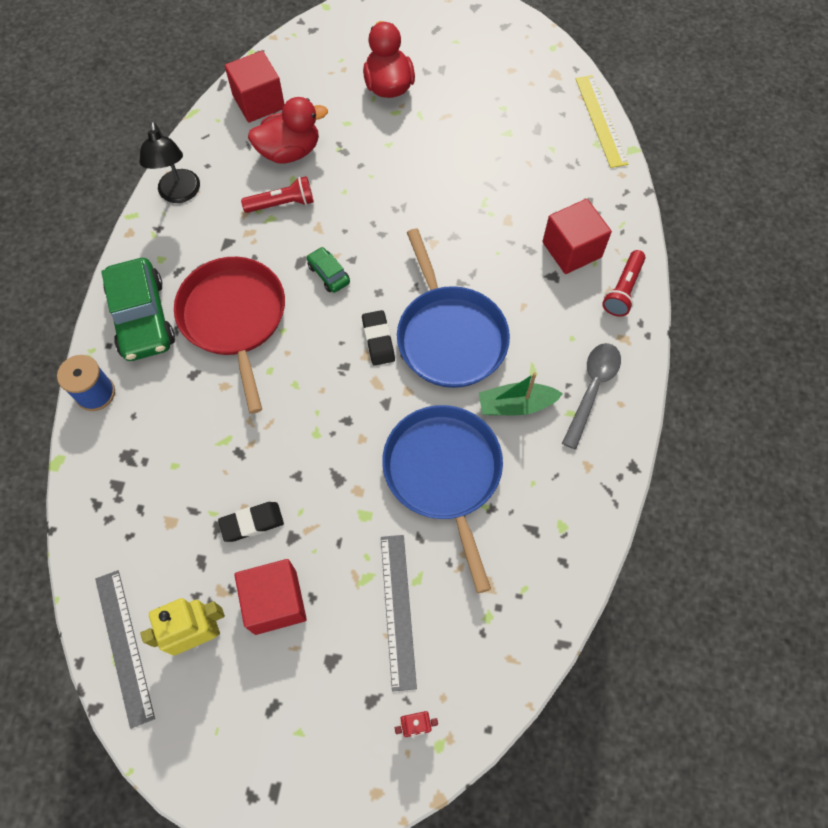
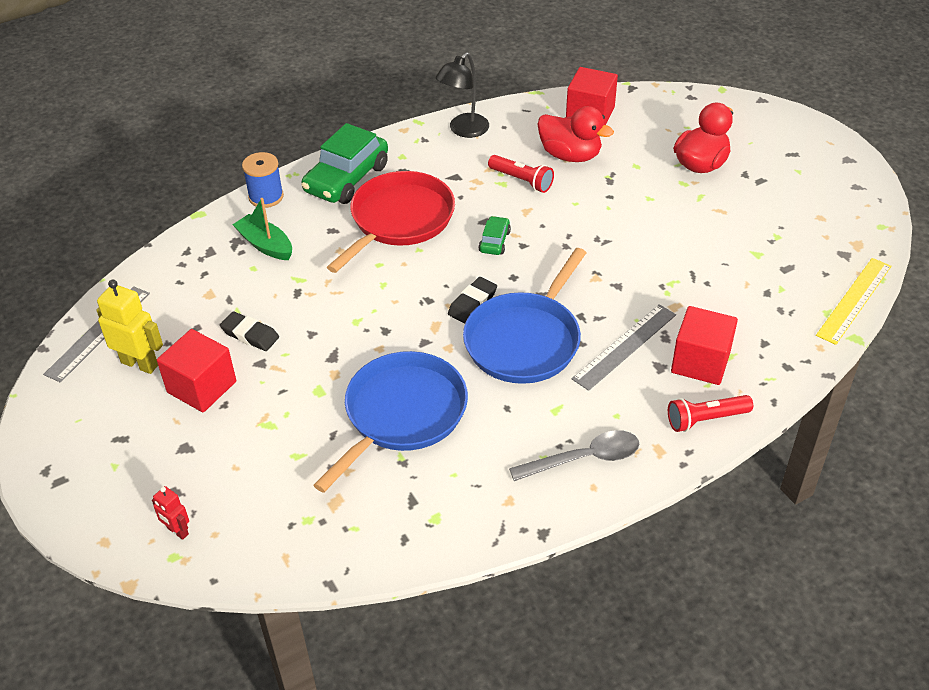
camera: 50 degrees right, 20 degrees down
(398, 610) = (260, 460): grey ruler -> grey ruler (625, 346)
(516, 405) = (511, 419): green boat -> green boat (265, 245)

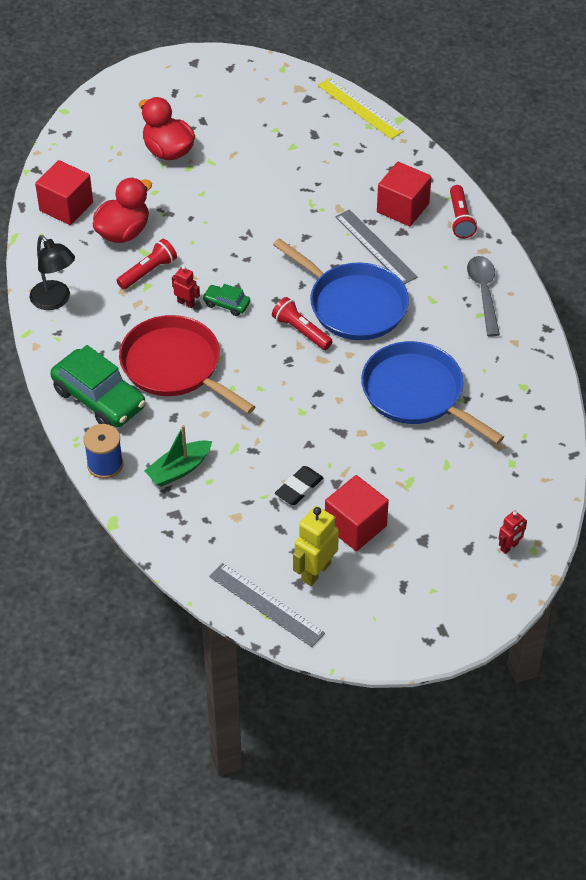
camera: 80 degrees left, 5 degrees up
(472, 303) = (301, 331): black eraser -> red flashlight
(487, 213) = (186, 303): none -> red robot

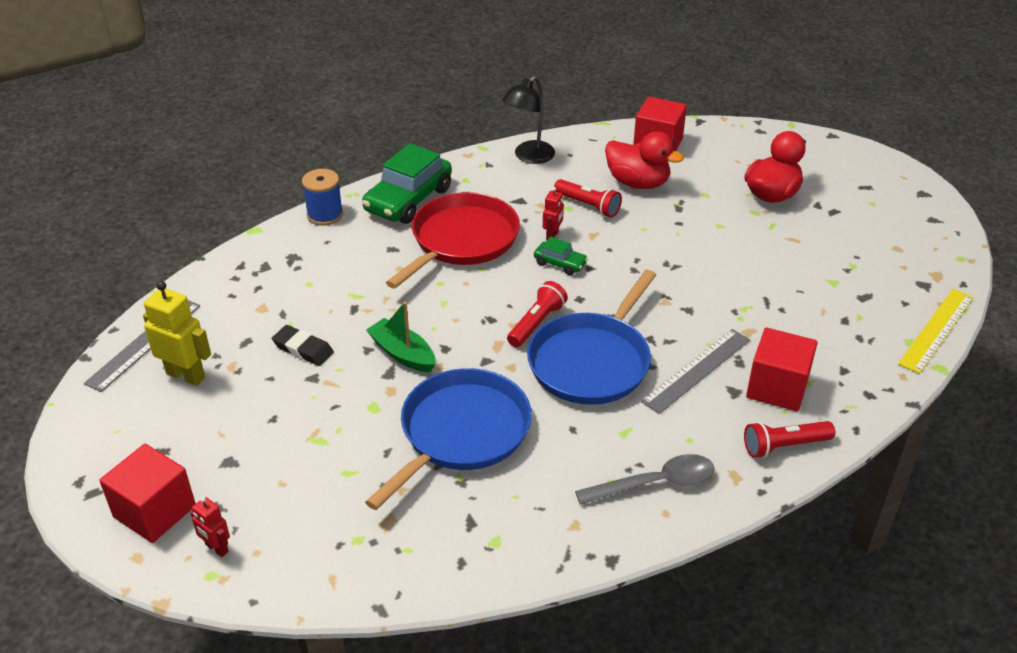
camera: 80 degrees right, 10 degrees down
(179, 469) = (322, 261): green boat -> green boat (402, 354)
(226, 304) = (560, 263): green car -> green car turned 105 degrees clockwise
(355, 526) = (250, 400): red cube -> red cube (154, 511)

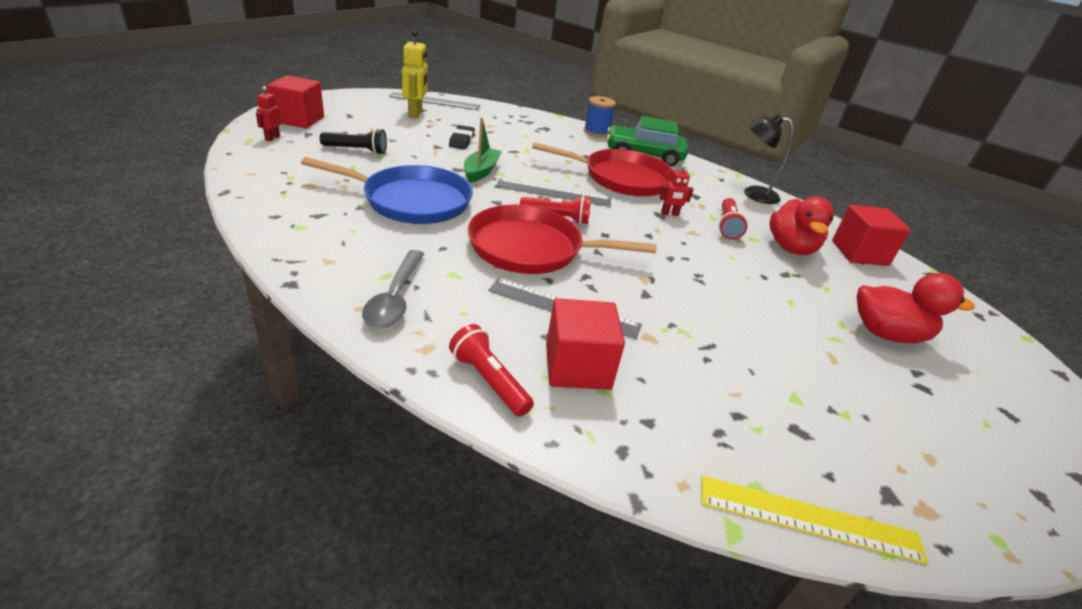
camera: 60 degrees right, 5 degrees down
(296, 461) = (357, 150): none -> black flashlight
(478, 307) = (554, 193): none -> grey ruler
(560, 263) = (639, 221): green car -> none
(592, 361) = (531, 248): blue pan -> red pan
(655, 483) = (395, 298): grey spoon -> grey spoon turned 45 degrees clockwise

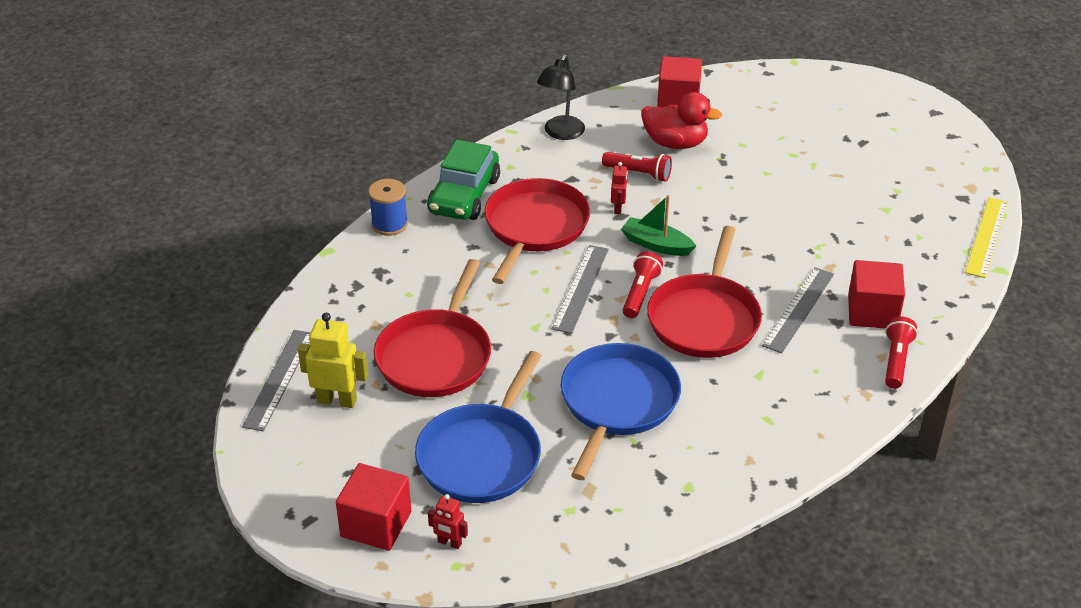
camera: 75 degrees left, 5 degrees up
(357, 150) = (482, 455): black flashlight -> blue pan
(395, 298) = (802, 412): grey spoon -> none
(461, 140) = (436, 356): black eraser -> red pan
(481, 171) = (531, 343): green boat -> green boat (656, 245)
(489, 381) = (896, 360): red flashlight -> red flashlight turned 135 degrees clockwise
(886, 334) = (802, 135): red duck -> none

